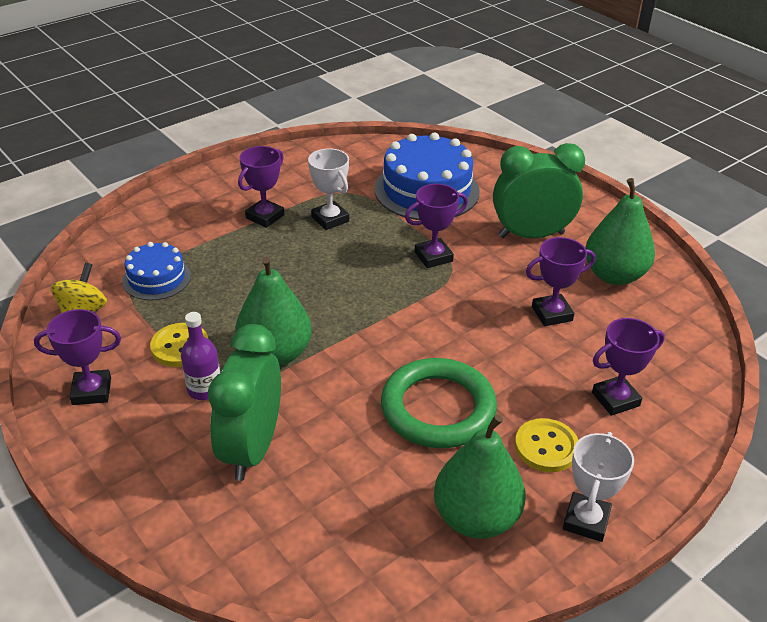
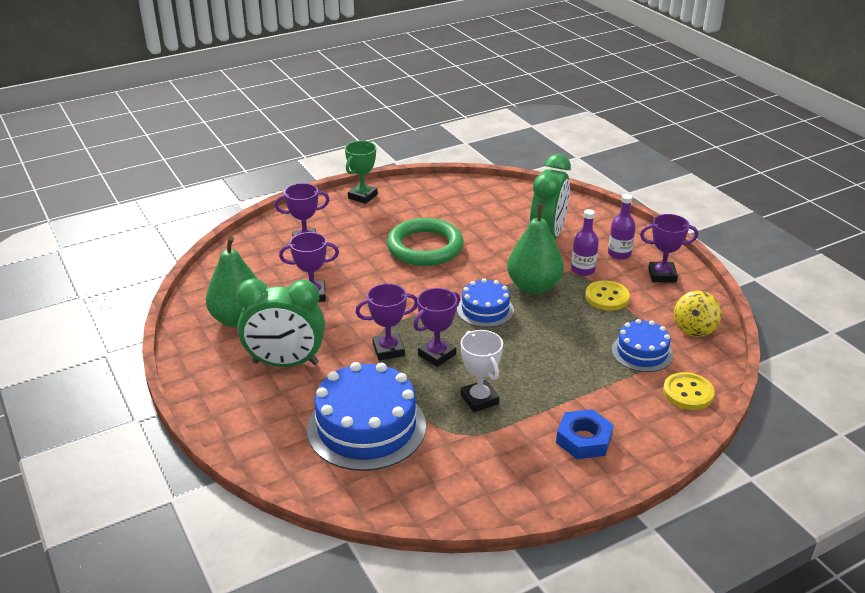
camera: 170 degrees left, 5 degrees down
(143, 427) = (619, 254): none -> purple bottle
(234, 196) = (583, 439): none -> blue nut
(265, 216) = (547, 409): purple trophy -> purple trophy (437, 355)
(336, 314) = (485, 310): none -> blue cake
(476, 518) = (421, 202): green pear -> none
(546, 447) = (366, 224): yellow button -> yellow button (688, 393)
(586, 520) = (362, 196): white trophy -> green trophy

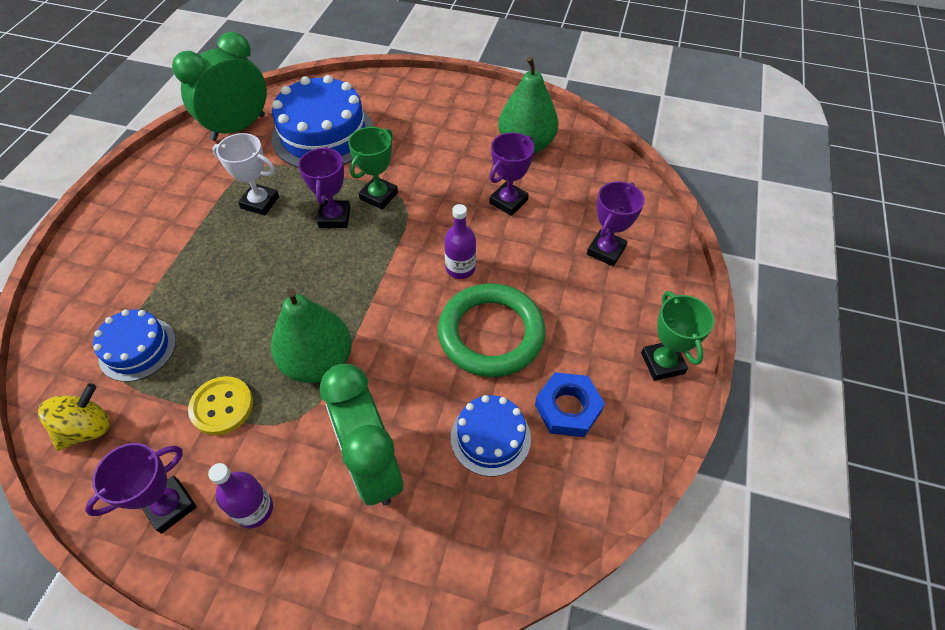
camera: 135 degrees right, 20 degrees up
(285, 363) = (440, 138): green clock -> green clock (238, 127)
(388, 350) = (379, 196): purple trophy -> green trophy
(485, 310) = (340, 293): blue cake -> blue cake (490, 437)
(583, 270) = (282, 435): purple bottle -> purple bottle (460, 268)
(583, 439) = (146, 222): blue nut -> blue nut (568, 408)
(688, 393) = (66, 328): yellow button -> none
(694, 328) = (88, 429): yellow spinning top -> yellow spinning top turned 60 degrees clockwise

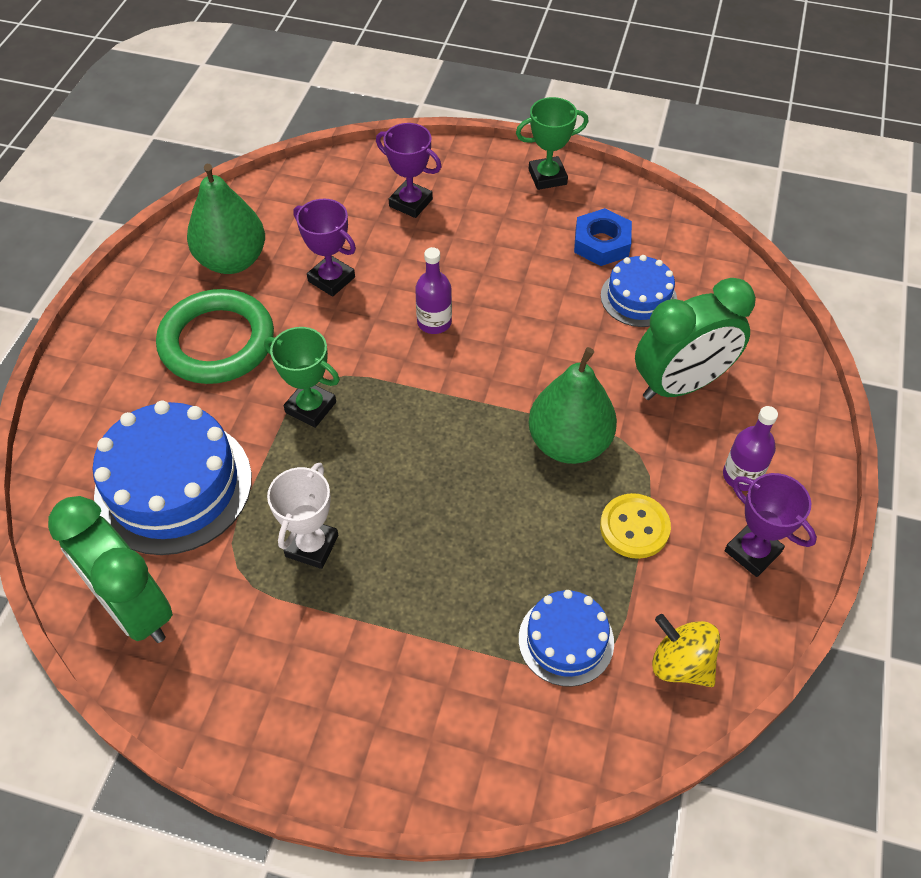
camera: 90 degrees left, 0 degrees up
(334, 217) = (346, 452): purple trophy -> none
(491, 333) = (522, 296): green ring -> green ring (217, 342)

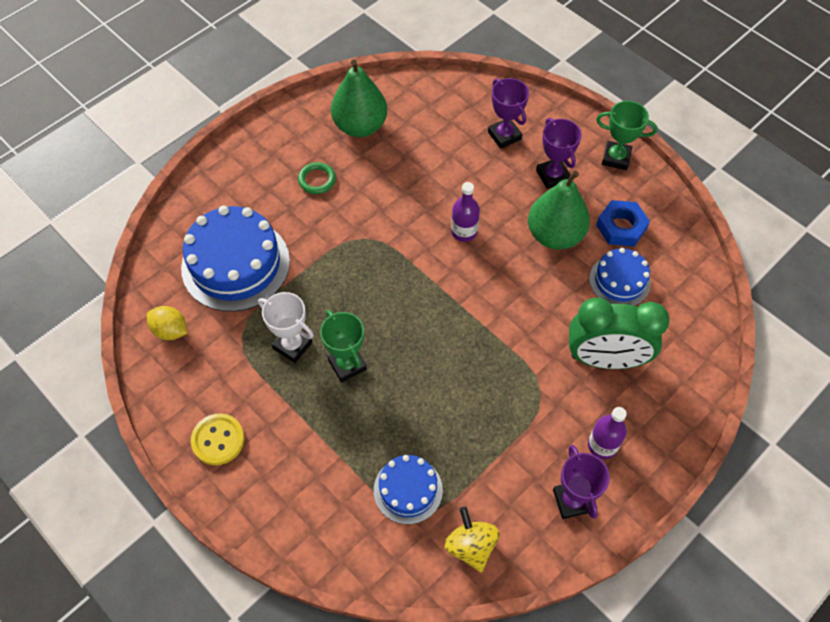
camera: 30 degrees right, 5 degrees up
(135, 608) = (170, 331): green clock -> yellow lemon
(217, 342) = (317, 180): green ring -> green ring, size x0.45
(310, 407) = (347, 253): green trophy -> green trophy (347, 365)
(312, 546) = (292, 345): white trophy -> white trophy turned 75 degrees clockwise
(331, 279) = (415, 169): purple trophy -> purple trophy (552, 176)
(569, 443) = (498, 361): green pear -> green pear (555, 235)
(634, 527) = (503, 441): yellow button -> yellow button (218, 440)

